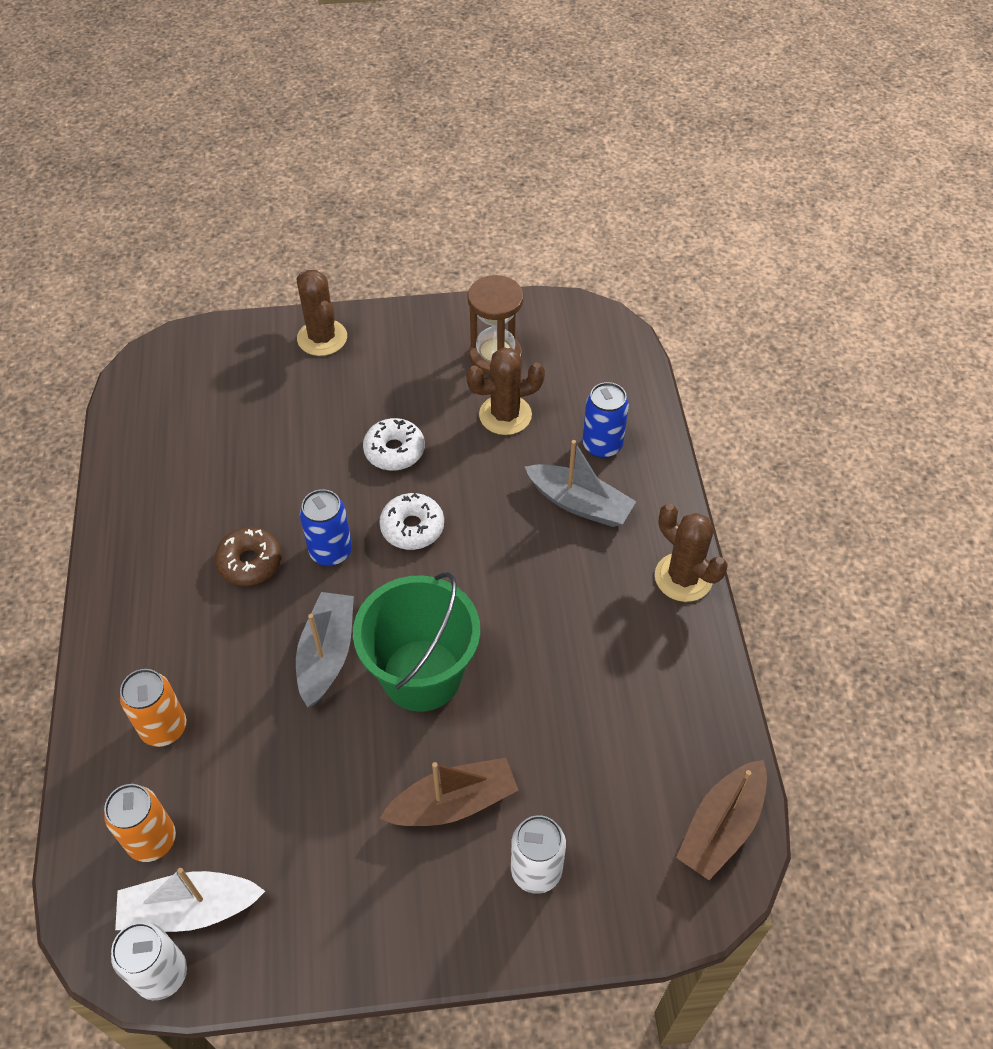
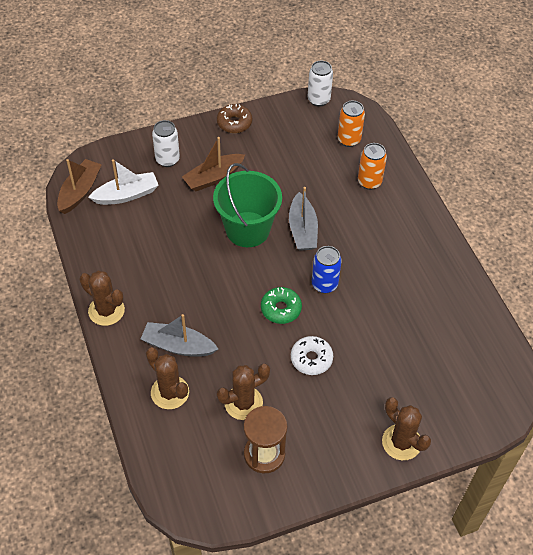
camera: 165 degrees right, 0 degrees up
(189, 909) = (318, 120): white boat -> white boat (126, 195)
(250, 562) = (369, 269): brown donut -> brown donut (234, 123)
(412, 527) = (281, 309): white donut -> green donut
(602, 445) = (170, 392): blue can -> brown cactus

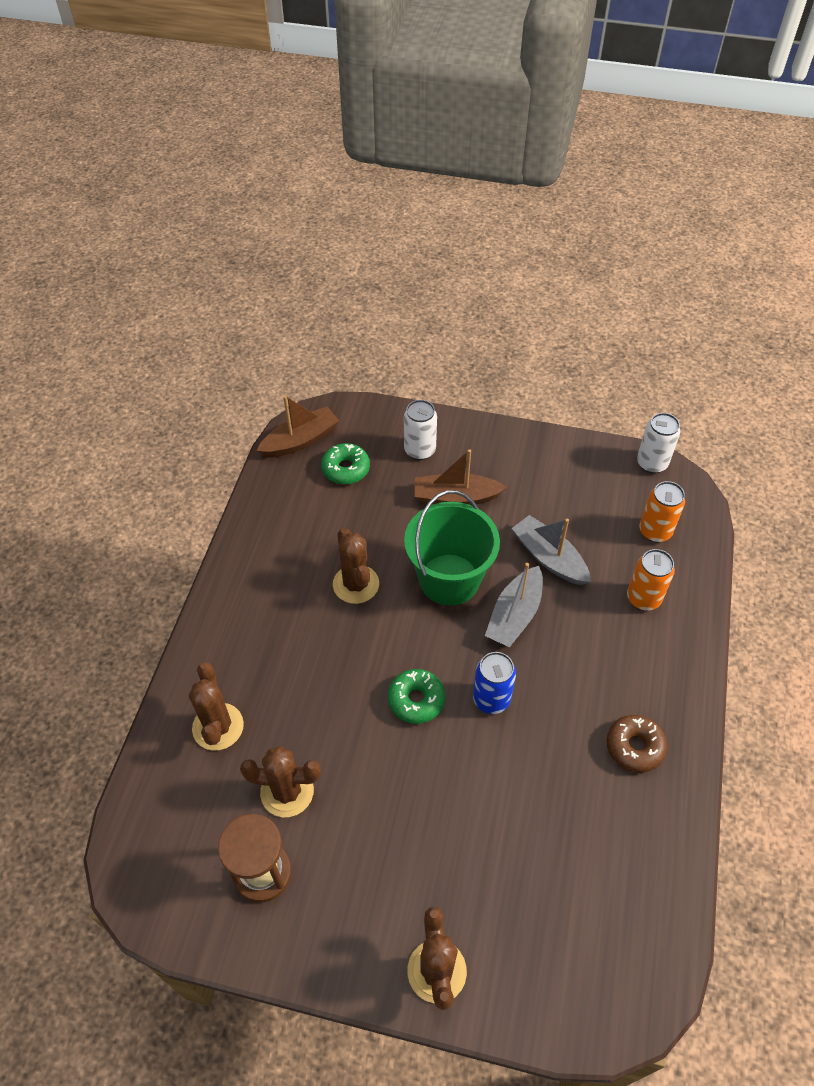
camera: 35 degrees right, 0 degrees up
(106, 310) = (225, 590): brown cactus -> brown cactus (356, 584)
(126, 195) = (346, 469): white boat -> green donut
(178, 346) = (268, 676): grey boat -> grey boat (549, 557)
(234, 123) = (527, 444): brown donut -> brown donut (634, 747)
(311, 359) = (406, 785): white donut -> none

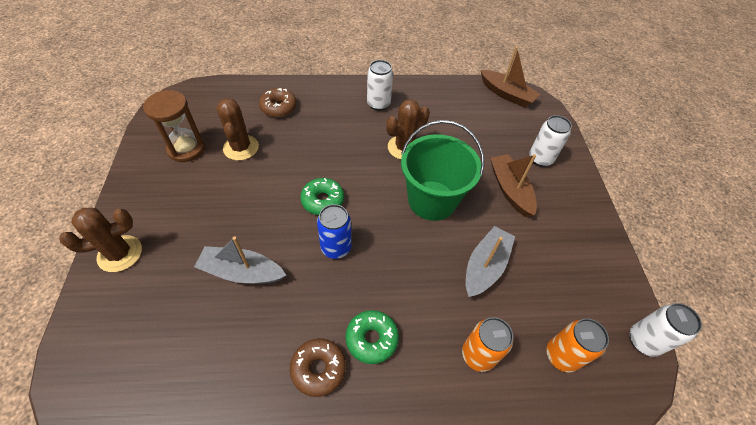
camera: 70 degrees right, 0 degrees up
(218, 727) = (278, 107): brown cactus -> brown donut
(262, 592) = (378, 104): none -> white can
(346, 469) = (497, 122): green donut -> green donut (371, 339)
(514, 615) = (417, 250): grey boat -> grey boat (242, 272)

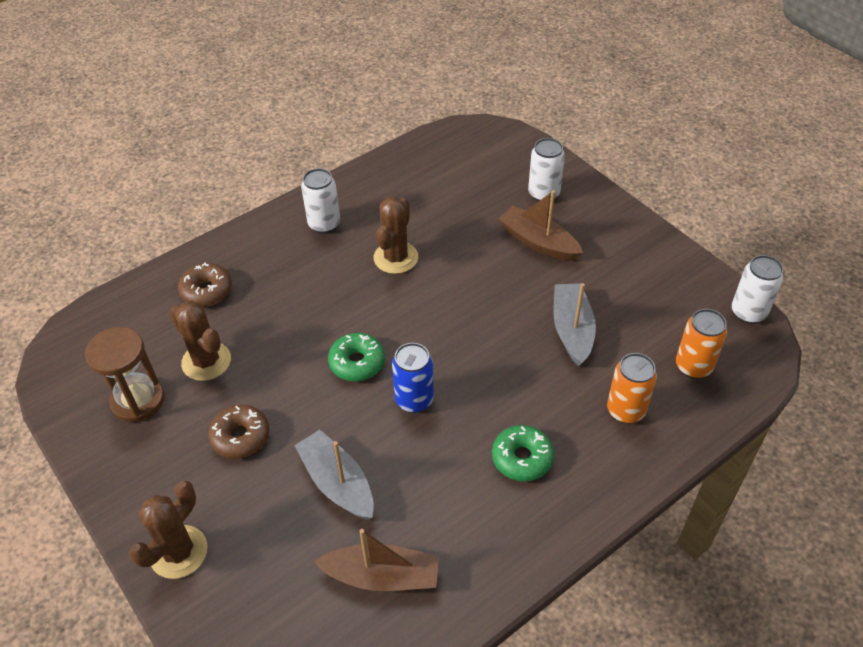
camera: 30 degrees left, 5 degrees down
(242, 272) = (337, 483): grey boat -> grey boat turned 75 degrees clockwise
(318, 369) = (496, 515): brown donut -> brown donut (240, 437)
(432, 200) = (471, 296): green bucket -> none
(506, 94) = (457, 139): brown boat -> brown boat (382, 576)

